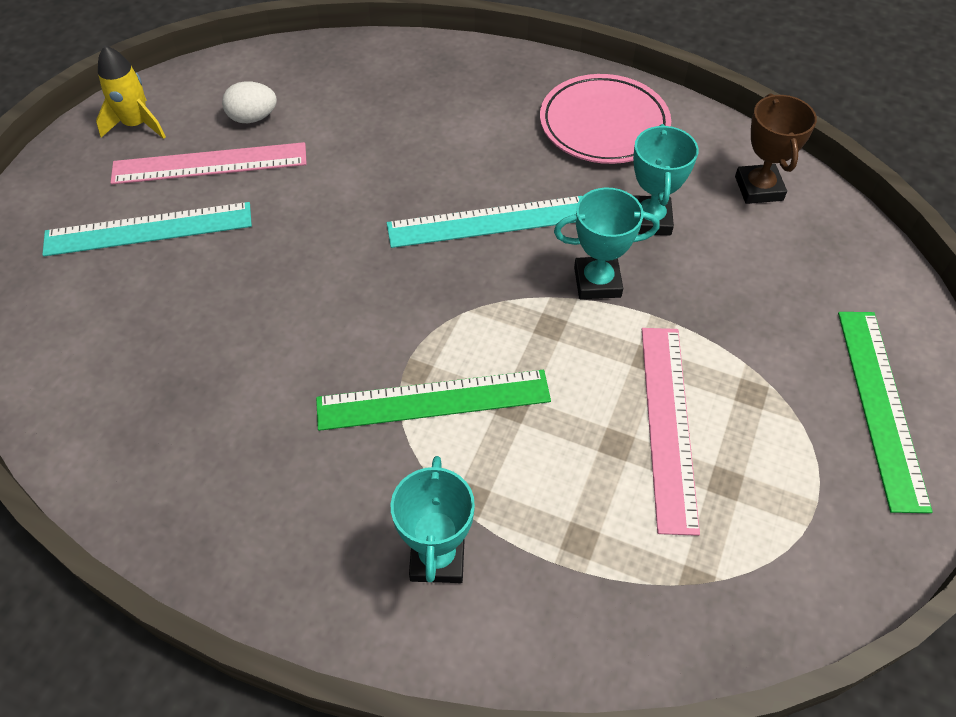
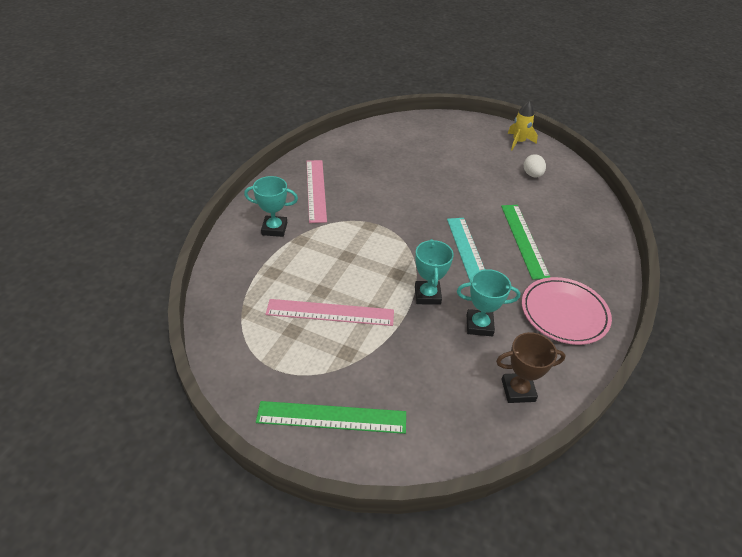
camera: 90 degrees right, 10 degrees down
(149, 229) = (452, 149): turquoise ruler -> none
(210, 164) = (496, 163): pink ruler -> pink ruler (316, 190)
(433, 400) = (353, 230): green ruler -> green ruler (524, 240)

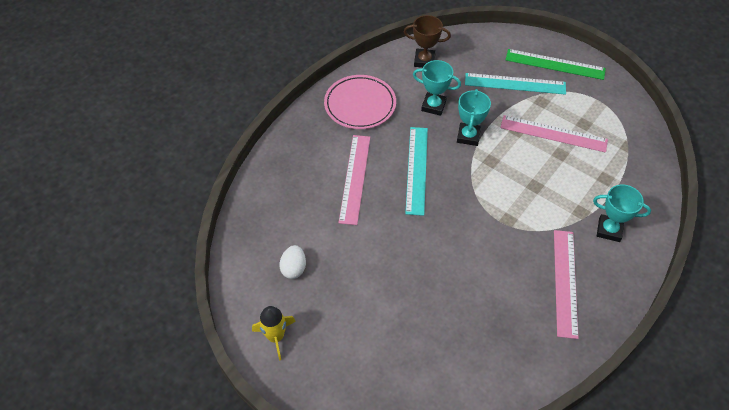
camera: 165 degrees left, 10 degrees up
(385, 374) = (515, 84): none -> turquoise ruler
(524, 240) = (354, 178): green ruler -> pink ruler

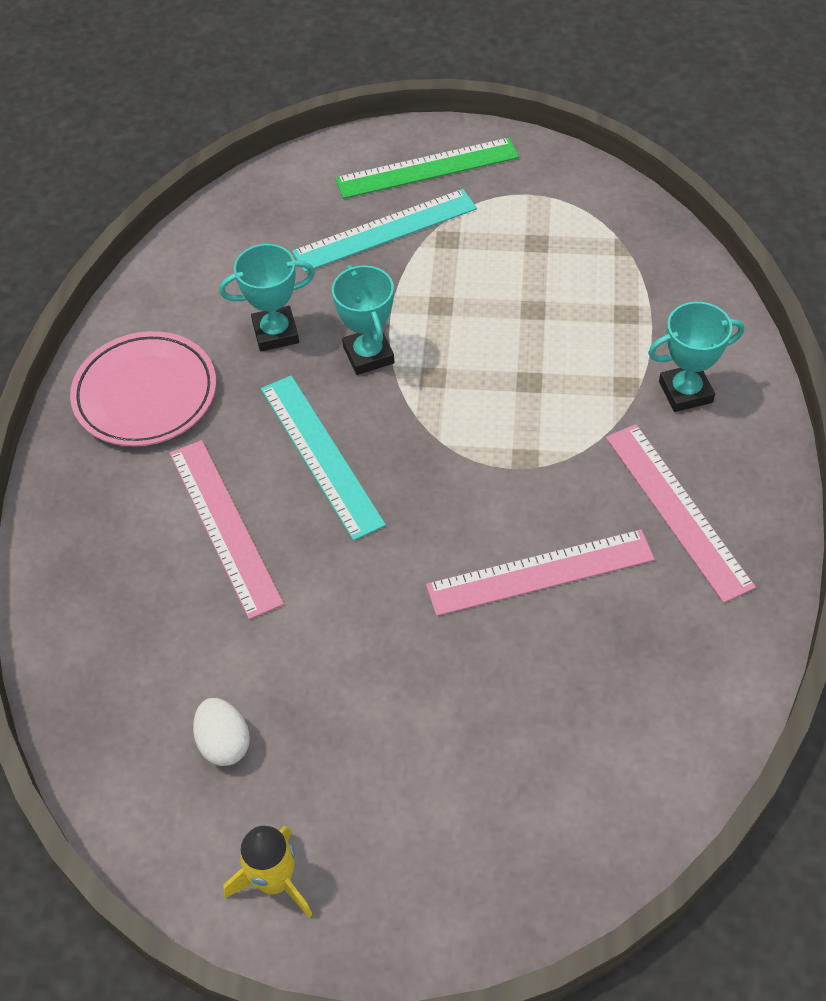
camera: 30 degrees left, 0 degrees up
(424, 61) = (207, 263): brown trophy -> none
(553, 133) = (500, 282): pink ruler -> pink ruler (540, 572)

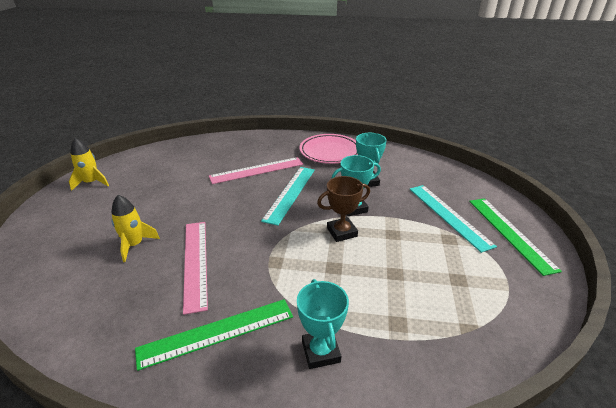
camera: 90 degrees right, 20 degrees down
(224, 743) = (156, 172): white egg -> none
(321, 455) = (290, 193): turquoise ruler -> turquoise ruler turned 45 degrees counterclockwise
(441, 371) = (342, 232): none -> brown trophy
(503, 687) = (134, 245): none -> yellow rocket
(677, 510) = (217, 332): pink ruler -> green ruler

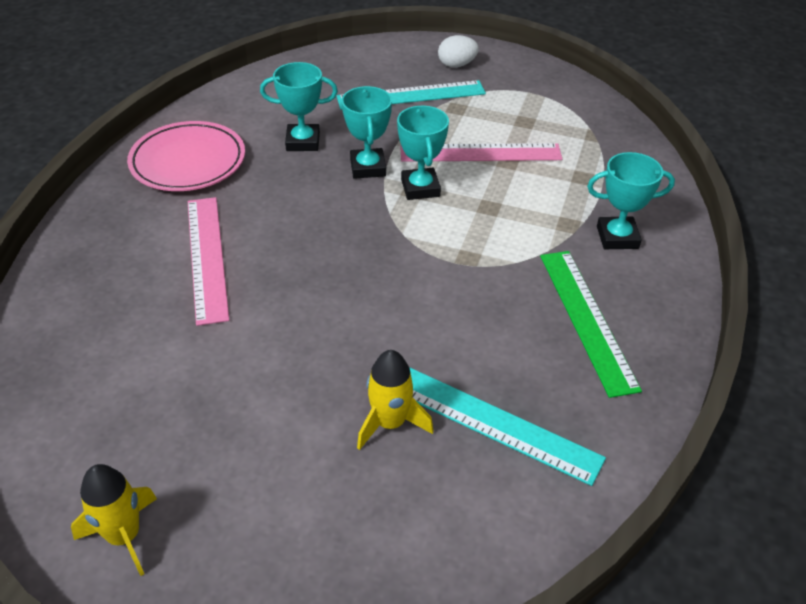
camera: 80 degrees left, 10 degrees up
(195, 262) = (453, 341): pink ruler -> pink ruler (480, 153)
(290, 193) = (303, 225): turquoise ruler -> turquoise ruler (495, 424)
(342, 232) = (420, 188): brown trophy -> turquoise trophy
(510, 233) = (456, 65): green ruler -> white egg

